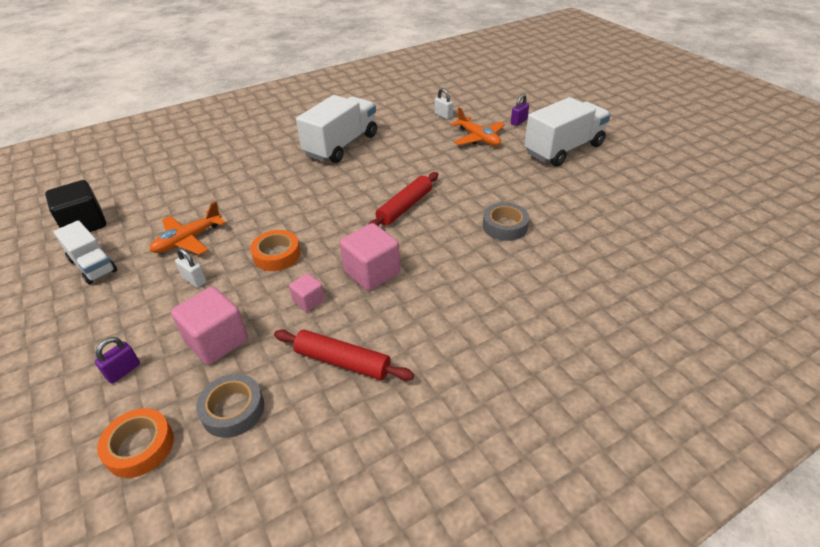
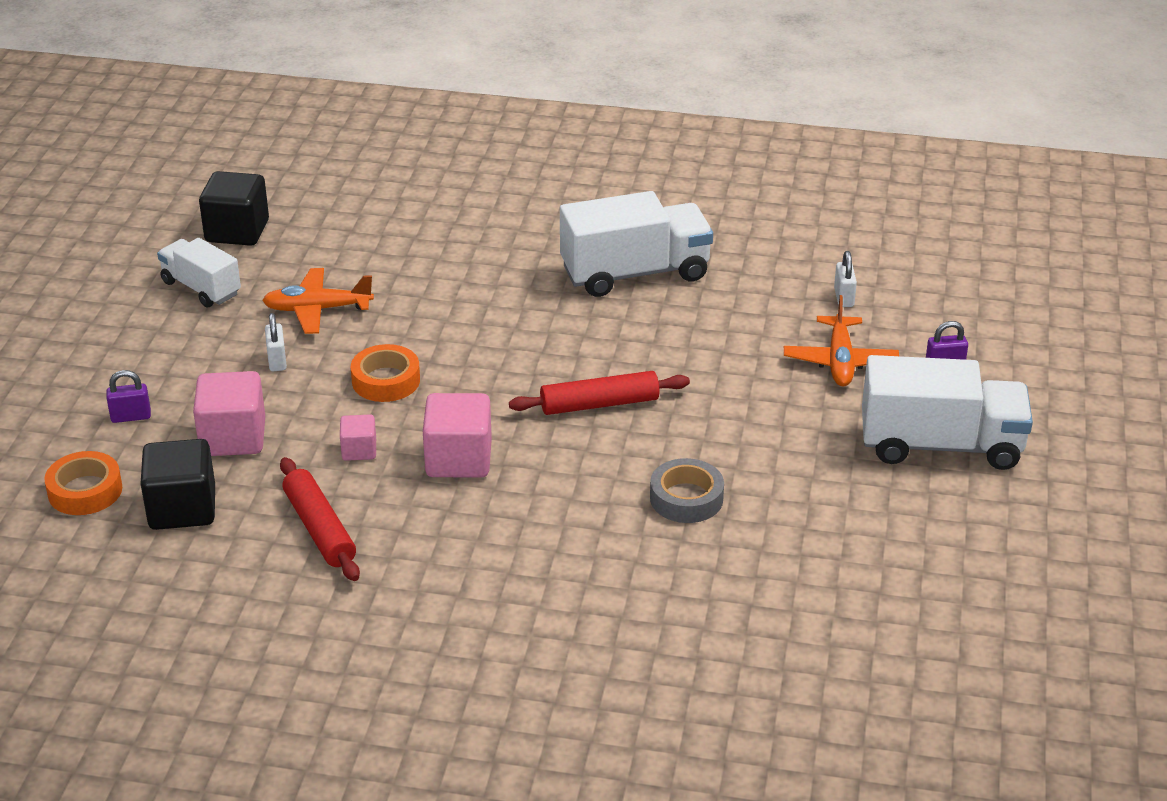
camera: 40 degrees right, 5 degrees down
(93, 266) = (201, 288): white truck -> white truck turned 135 degrees clockwise
(233, 410) = (182, 508): grey tape -> black cube

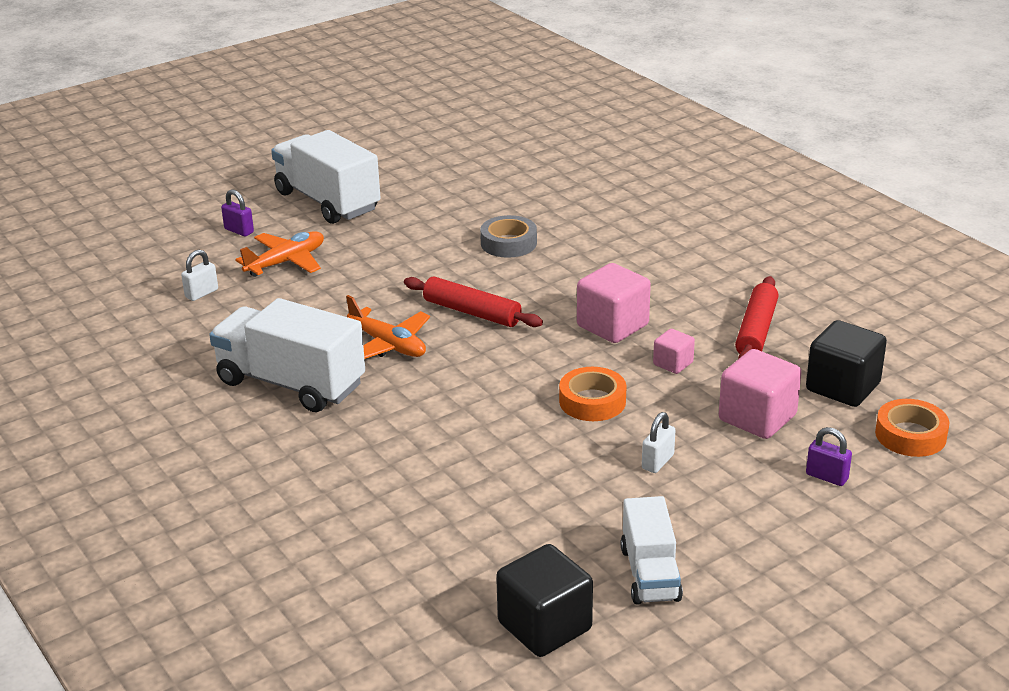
camera: 135 degrees left, 5 degrees down
(317, 309) = (571, 490): orange plane -> orange plane (387, 345)

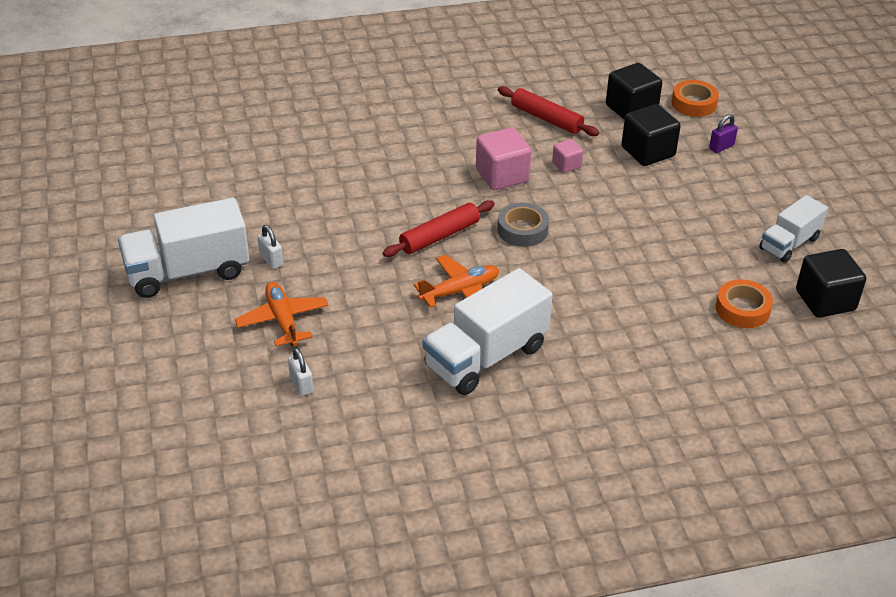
camera: 70 degrees left, 10 degrees up
(239, 231) = (199, 339): purple padlock -> none
(508, 243) = (346, 190): grey tape -> grey tape (522, 230)
(592, 401) = (593, 212): orange tape -> orange tape (742, 309)
(650, 574) = (789, 243): white truck -> white truck turned 120 degrees clockwise
(657, 462) = (676, 206): white padlock -> white padlock (271, 260)
(757, 418) = (648, 152): pink cube -> black cube

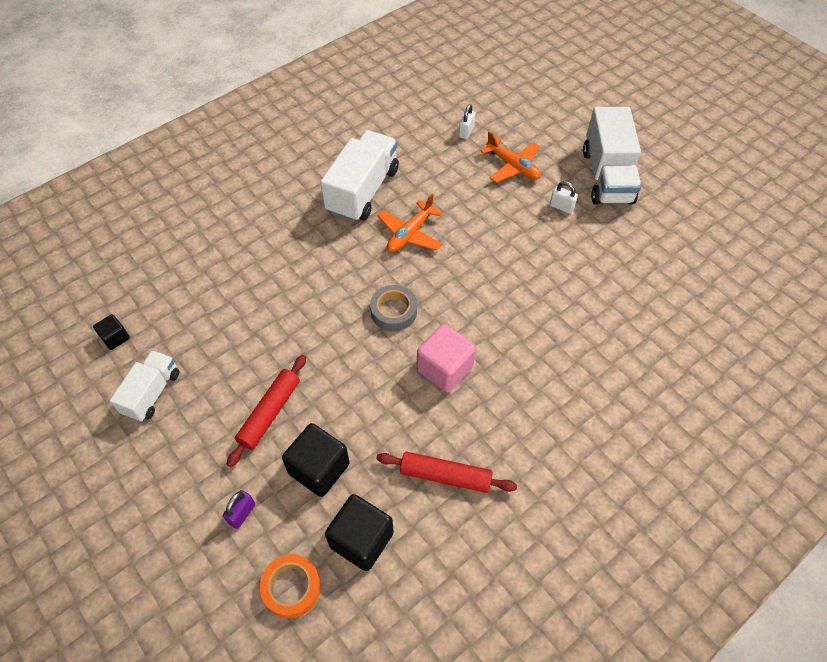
camera: 155 degrees right, 15 degrees up
(188, 272) = (607, 176): white truck -> white truck turned 135 degrees clockwise
(301, 384) = (466, 132): white padlock -> white padlock turned 75 degrees clockwise
(439, 236) = (456, 277): red rolling pin -> red rolling pin (270, 413)
(566, 165) = (392, 411): pink cube -> none
(742, 309) = (185, 301): orange tape -> none
(825, 300) = (115, 338): black cube -> black cube, size x0.54

